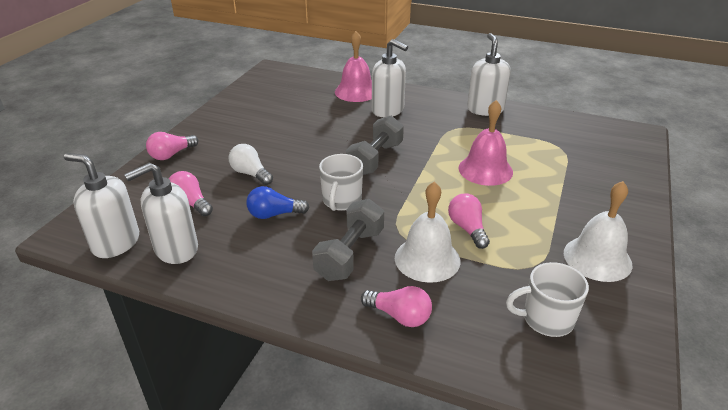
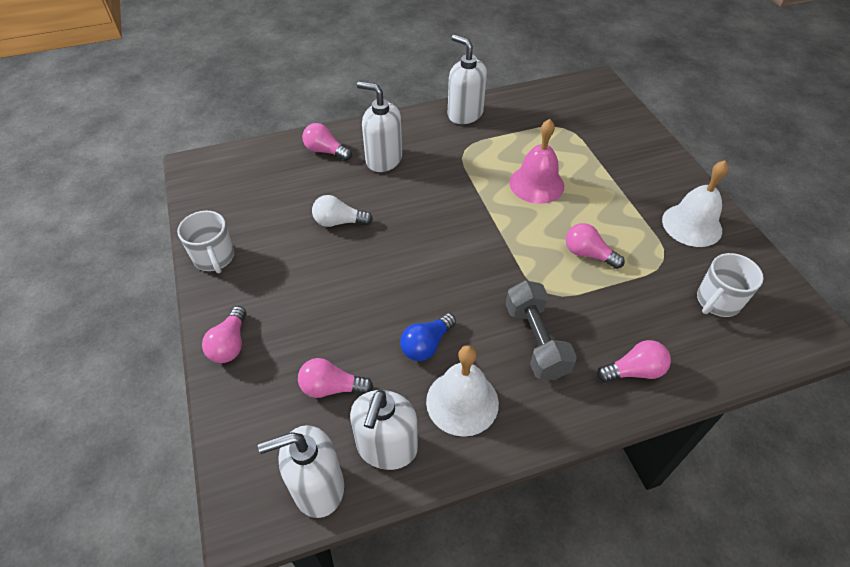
camera: 40 degrees left, 15 degrees up
(250, 174) = (346, 314): white light bulb -> white light bulb (339, 222)
(341, 201) = (465, 290): white mug -> white mug (214, 258)
(356, 91) = (325, 151): pink bell -> pink light bulb
(375, 159) = (439, 225): grey dumbbell -> none
(388, 110) = (383, 159): white soap dispenser -> white soap dispenser turned 150 degrees counterclockwise
(427, 259) = (593, 304): white bell -> white bell (462, 402)

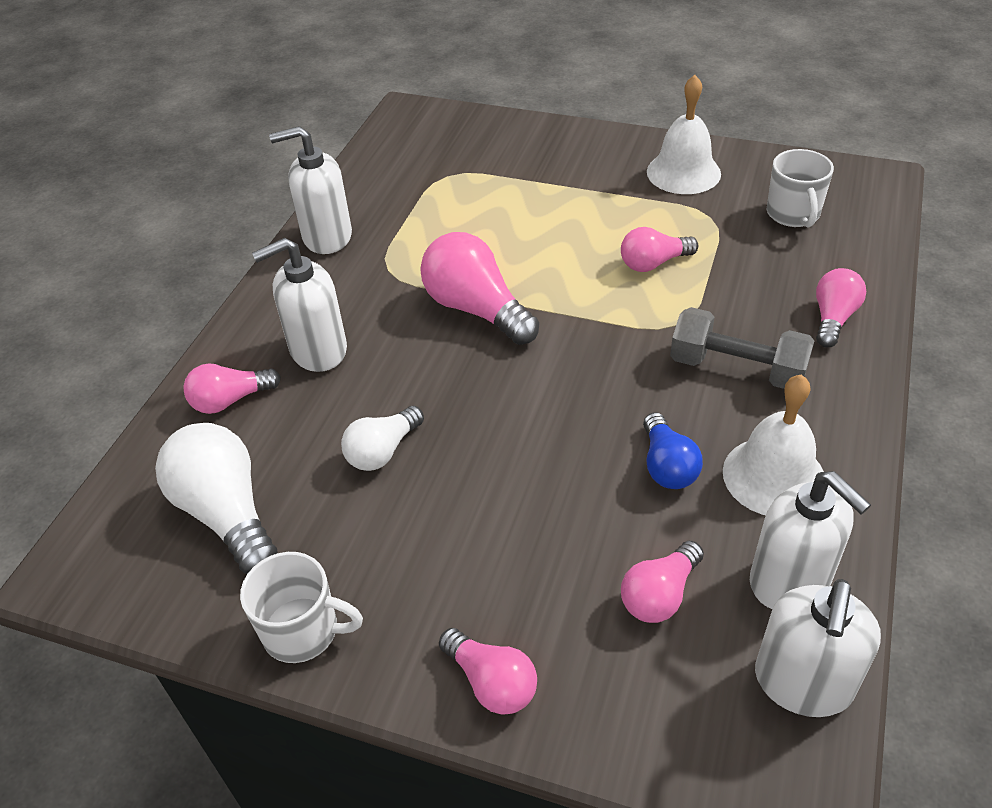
camera: 50 degrees left, 5 degrees down
(260, 192) = (226, 513): none -> white light bulb
(470, 199) = (476, 309): none -> pink light bulb
(536, 184) = (511, 243): pink bell -> none

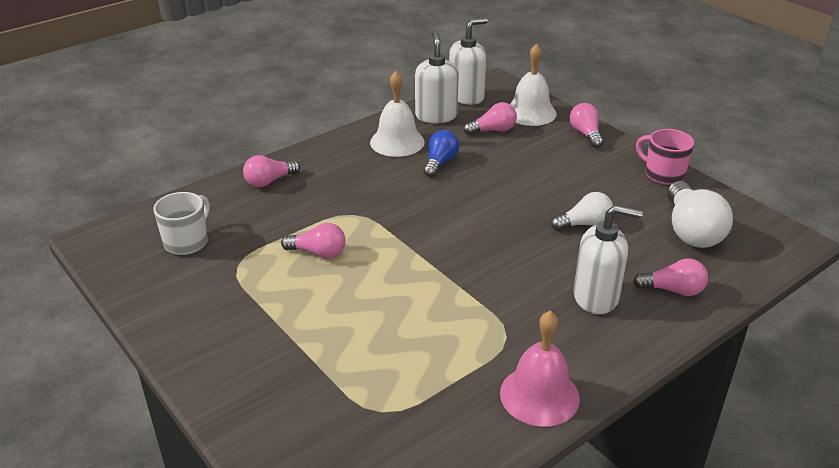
camera: 150 degrees left, 10 degrees down
(303, 631) = (663, 174): white mug -> pink mug
(327, 237) = (539, 395): white soap dispenser -> pink bell
(476, 309) = (465, 276): pink light bulb -> none
(683, 172) = (199, 309): white bell -> white bell (530, 112)
(737, 369) = (353, 182): grey dumbbell -> none

